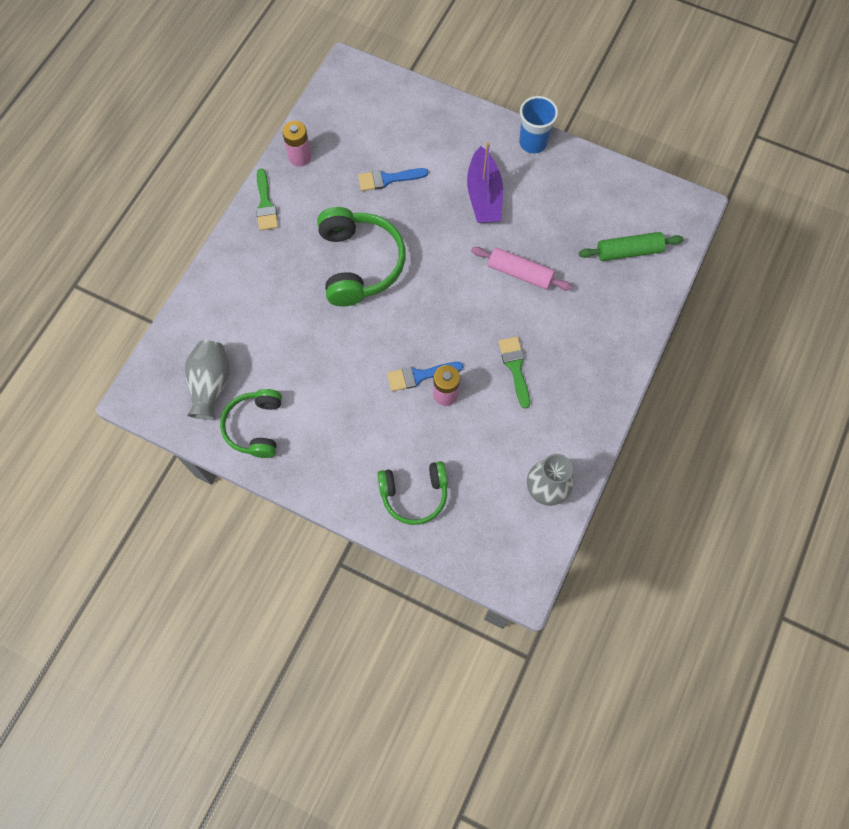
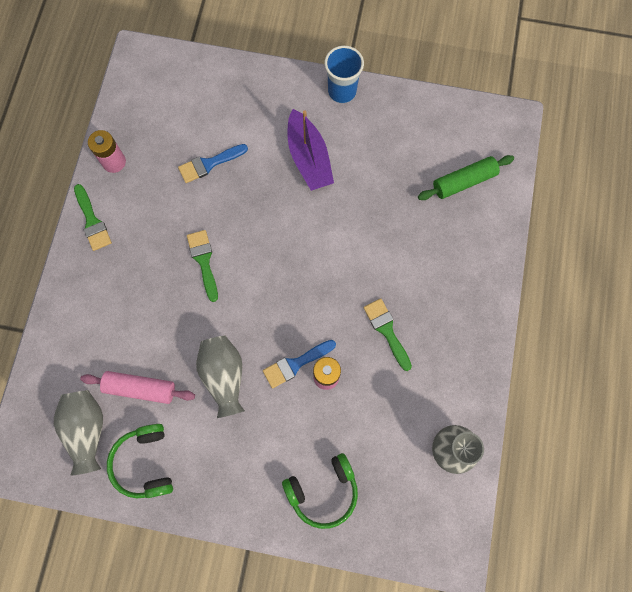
camera: 15 degrees left, 5 degrees up
(350, 369) = (224, 376): none -> grey vase
(359, 264) = (203, 261): green headphones -> green brush
(520, 273) = (365, 230): pink rolling pin -> pink rolling pin (140, 388)

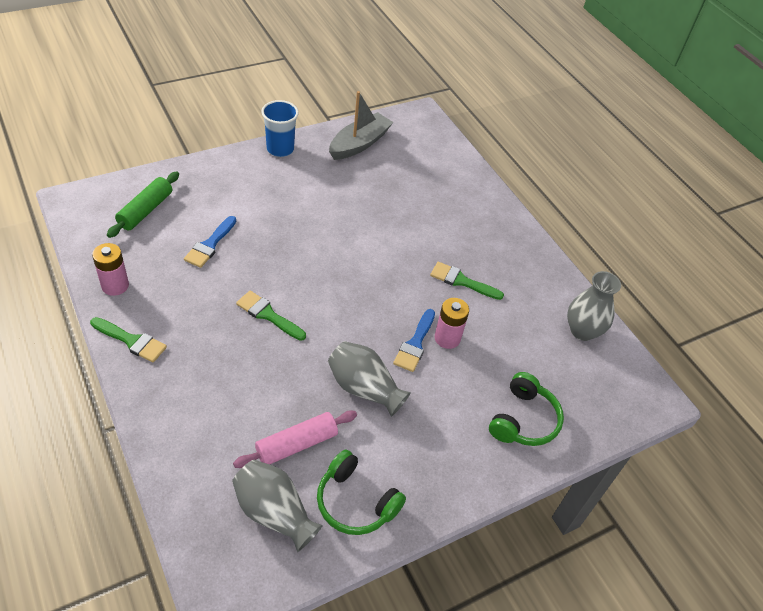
camera: 45 degrees left, 25 degrees down
(309, 158) = (293, 202): purple boat -> none
(420, 124) = (359, 144): none -> grey boat
(464, 182) = (424, 163): green rolling pin -> green rolling pin (146, 210)

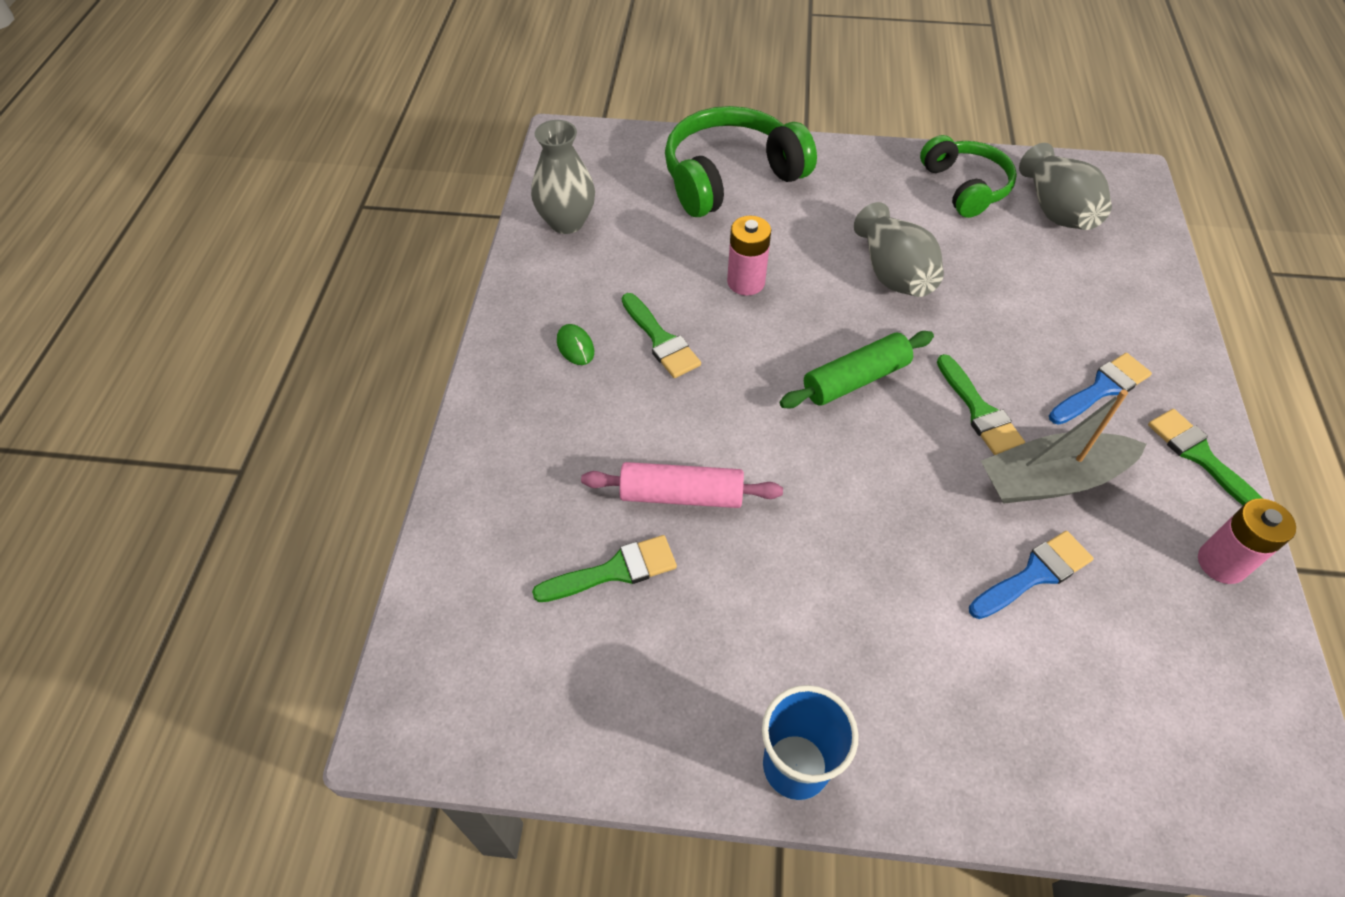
camera: 140 degrees left, 5 degrees up
(146, 210) = (1146, 715): green rolling pin -> green rolling pin (855, 379)
(296, 444) = (1006, 254): pink rolling pin -> pink rolling pin (681, 495)
(359, 144) = (612, 696): grey boat -> grey boat (1051, 479)
(392, 178) = (614, 571): none -> green brush
(415, 344) = (793, 293): blue brush -> blue brush (1102, 388)
(499, 259) = (575, 346): none -> green mouse
(523, 420) = (731, 177): green headphones -> green headphones, size x1.53

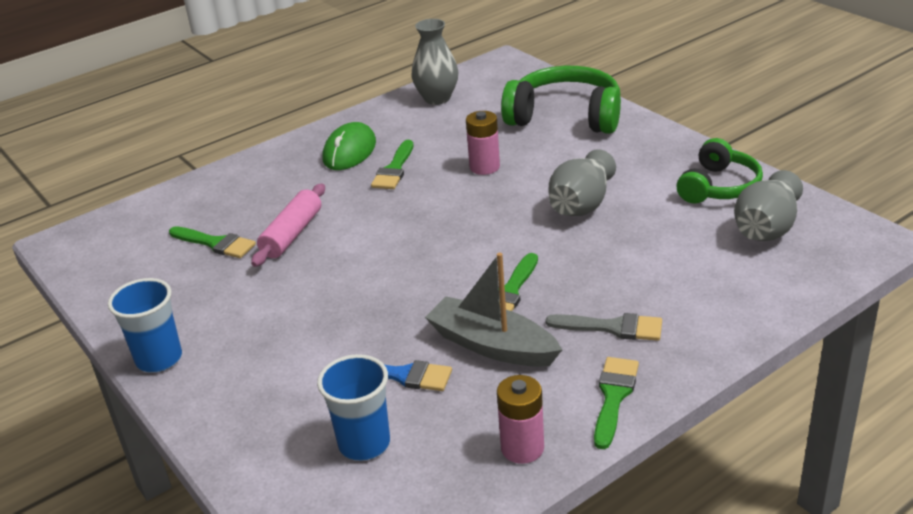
camera: 50 degrees right, 20 degrees down
(575, 346) = (349, 151): green mouse -> green mouse, size x1.96
(681, 495) = (292, 234): pink rolling pin -> pink rolling pin turned 60 degrees clockwise
(855, 379) = (465, 239): green rolling pin -> none
(1102, 388) = (612, 327): blue brush -> grey brush
(1119, 673) = (364, 444): none -> blue cup

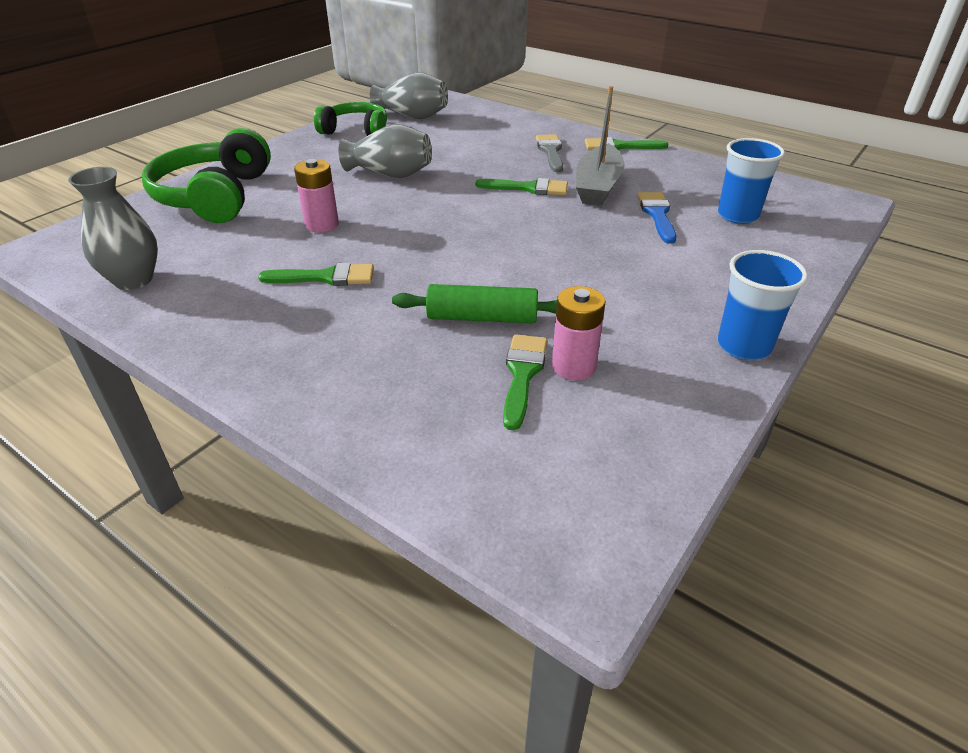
camera: 110 degrees left, 5 degrees up
(292, 234) = (482, 318): pink rolling pin -> green rolling pin
(349, 151) = (276, 320): green mouse -> none
(522, 448) = (688, 166): pink battery -> pink battery (573, 366)

